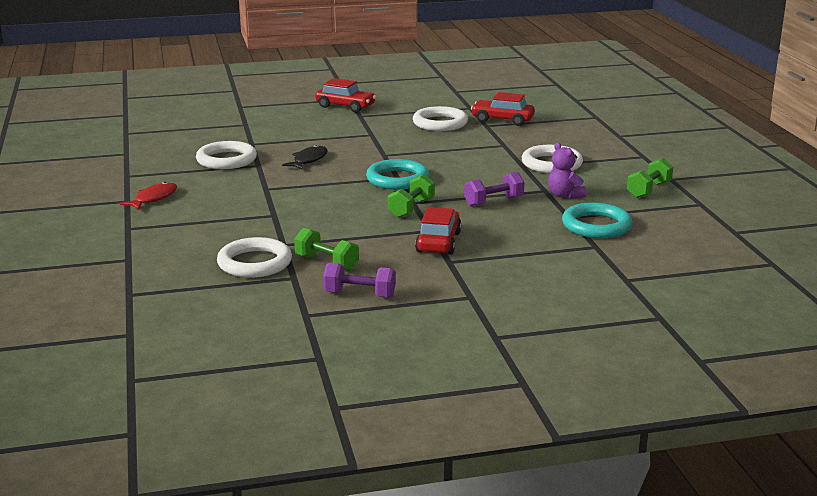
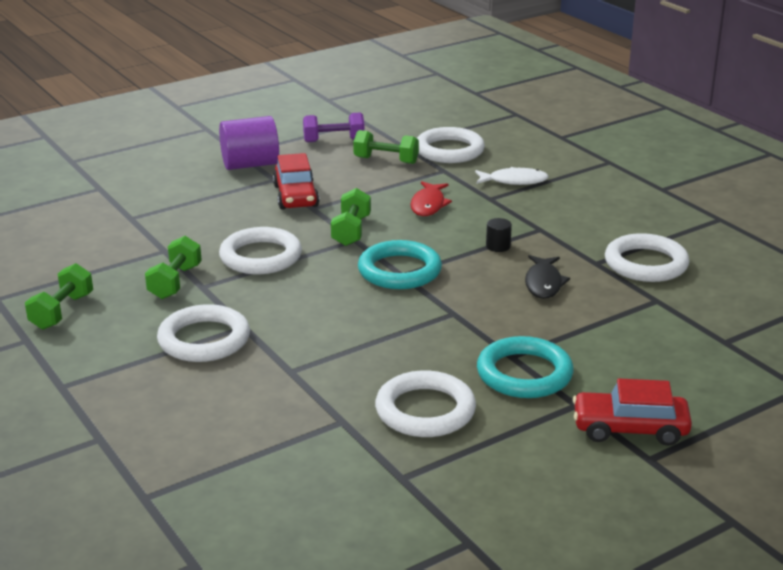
camera: 160 degrees right, 5 degrees up
(153, 198) = (640, 196): red fish -> red fish (428, 205)
(235, 225) = (514, 181): none -> white fish
(311, 183) = (498, 246): none -> black cylinder
(465, 280) = (250, 165): none -> purple cylinder
(493, 202) = (260, 256): purple dumbbell -> white ring
(502, 120) = (321, 445): red car -> none
(564, 195) = (175, 282): purple teddy bear -> green dumbbell
(596, 226) = (131, 243): turquoise ring -> turquoise ring (524, 374)

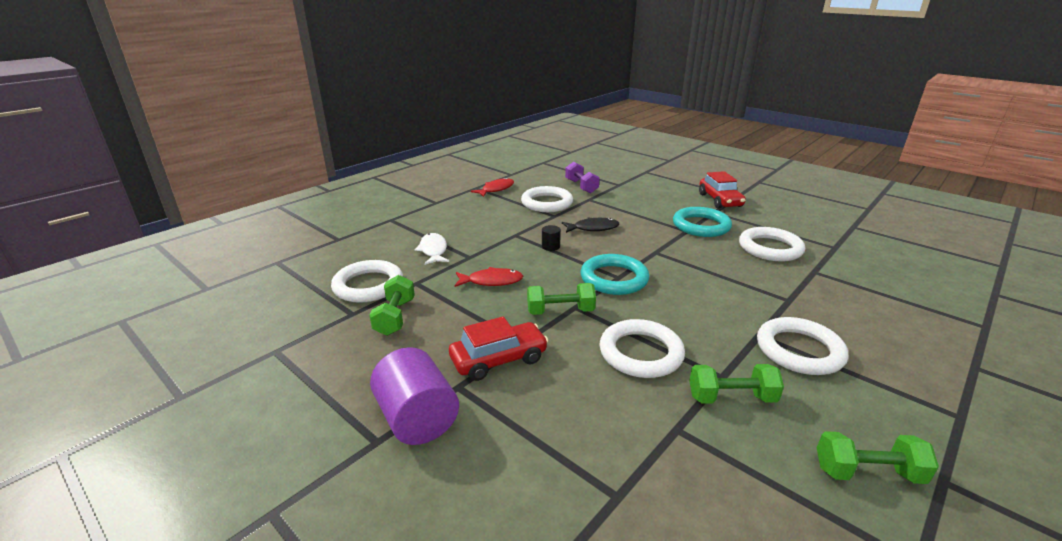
camera: 105 degrees left, 0 degrees up
(334, 140) = (337, 363): purple dumbbell -> purple dumbbell (581, 186)
(710, 232) = (496, 189): none -> red fish

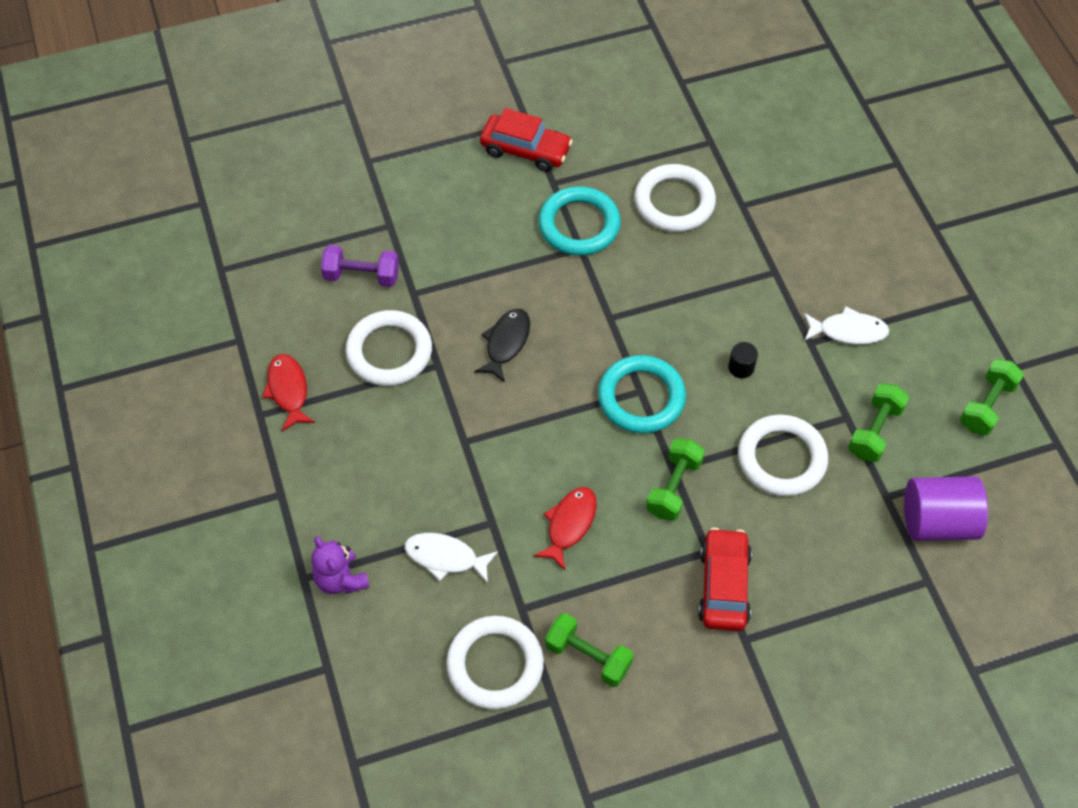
camera: 60 degrees left, 30 degrees up
(397, 228) = (341, 579): none -> purple teddy bear
(417, 419) = (771, 690): purple cylinder -> purple cylinder (937, 521)
(550, 246) = (524, 418): black cylinder -> black cylinder (741, 367)
(799, 350) = (848, 331): white ring -> white fish

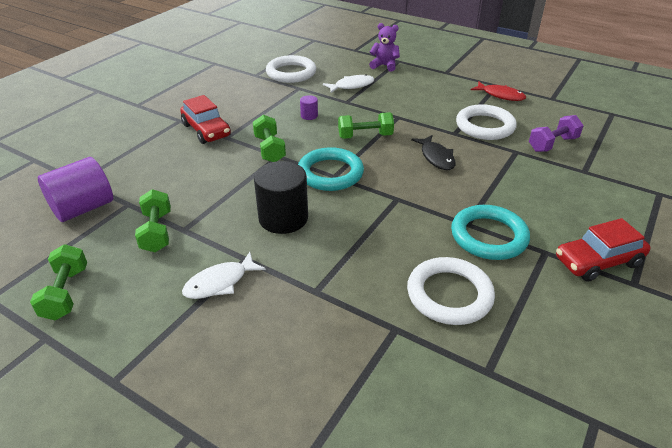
camera: 140 degrees right, 20 degrees down
(569, 524) = (309, 116): red fish -> purple cylinder
(588, 657) = (253, 88): green dumbbell -> green dumbbell (365, 136)
(741, 367) = (283, 218): black cylinder -> black cylinder, size x2.22
(781, 458) = (214, 188): white ring -> none

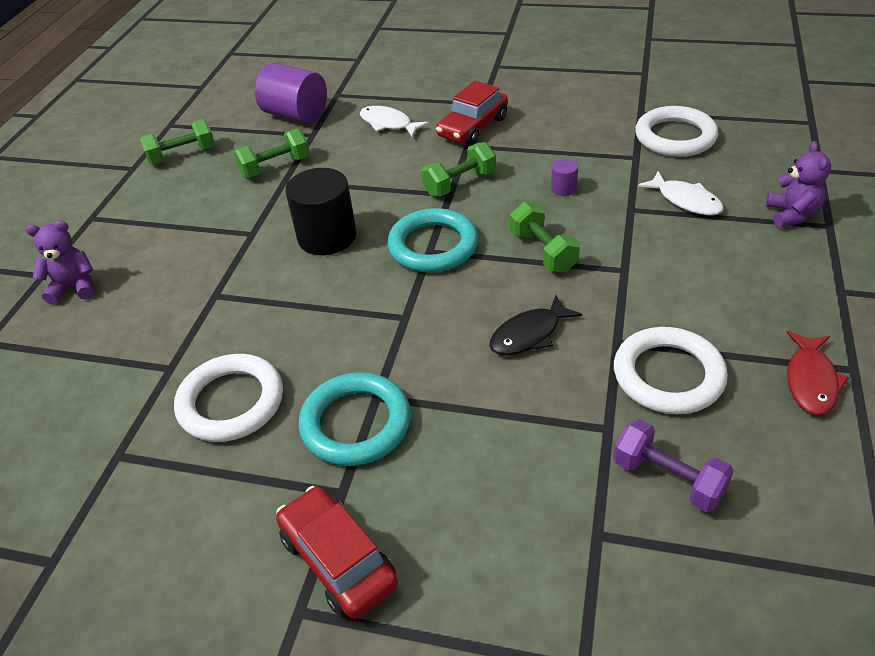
camera: 75 degrees right, 5 degrees up
(220, 282) = (213, 230): white fish -> white fish (388, 124)
(236, 400) = (74, 288): none -> purple teddy bear

